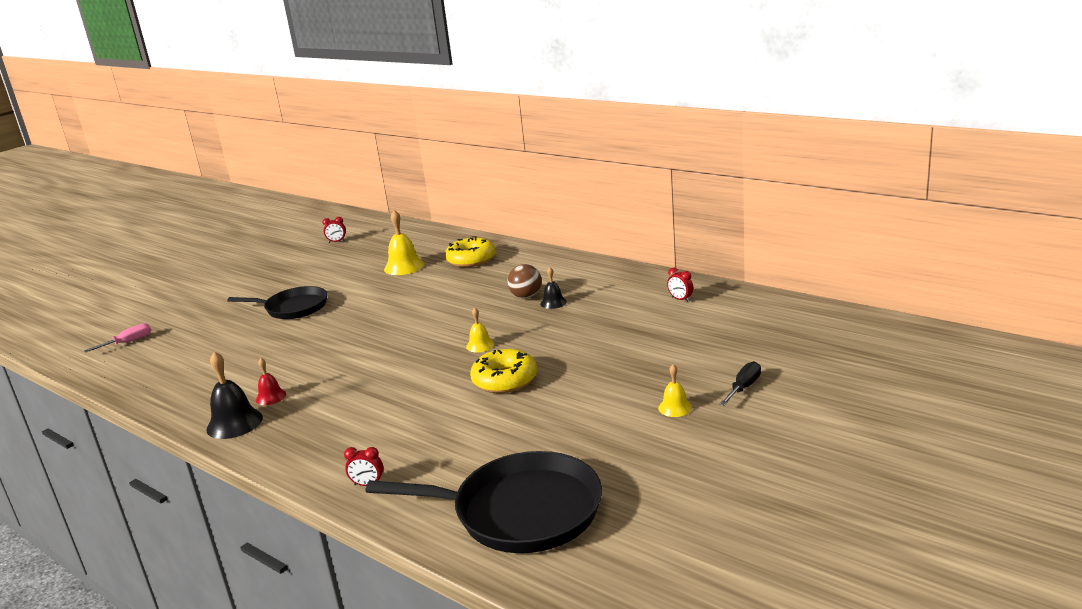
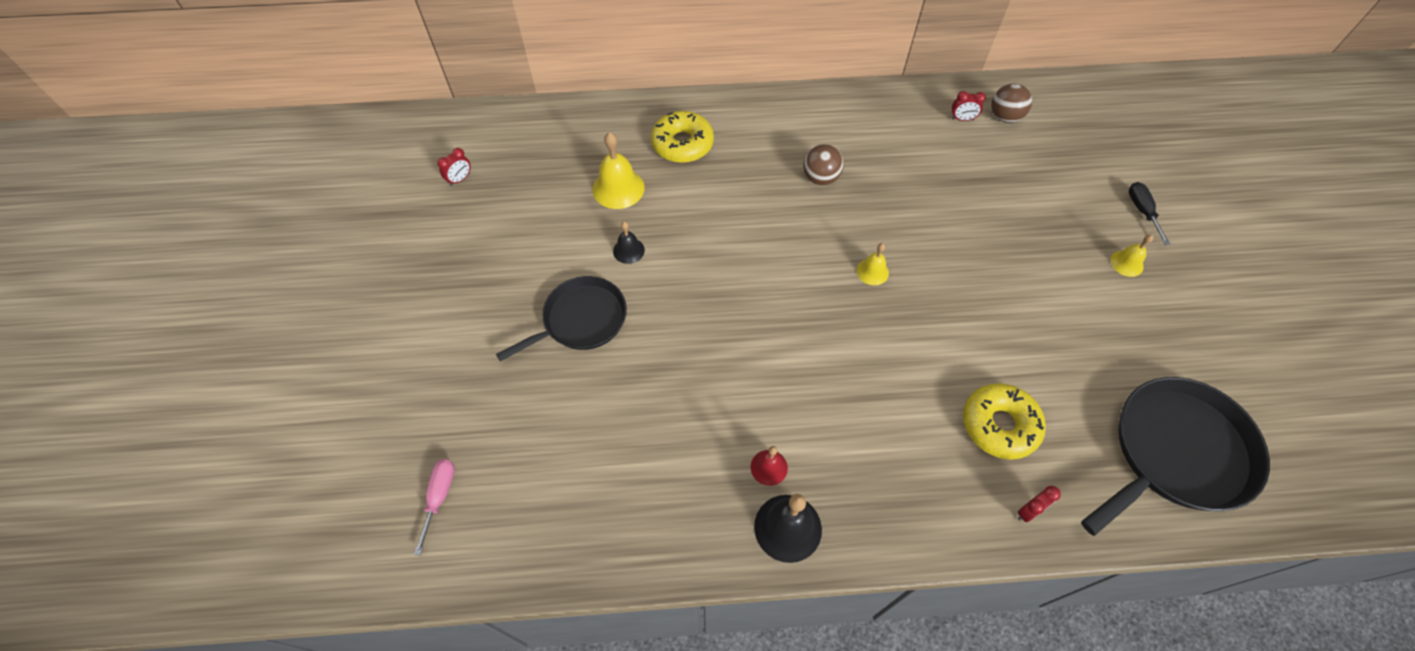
camera: 45 degrees left, 35 degrees up
(505, 380) = (958, 307): yellow donut -> yellow donut (999, 425)
(553, 303) = (858, 175): black bell -> black bell (628, 250)
(717, 307) = (1004, 117): none -> brown ball

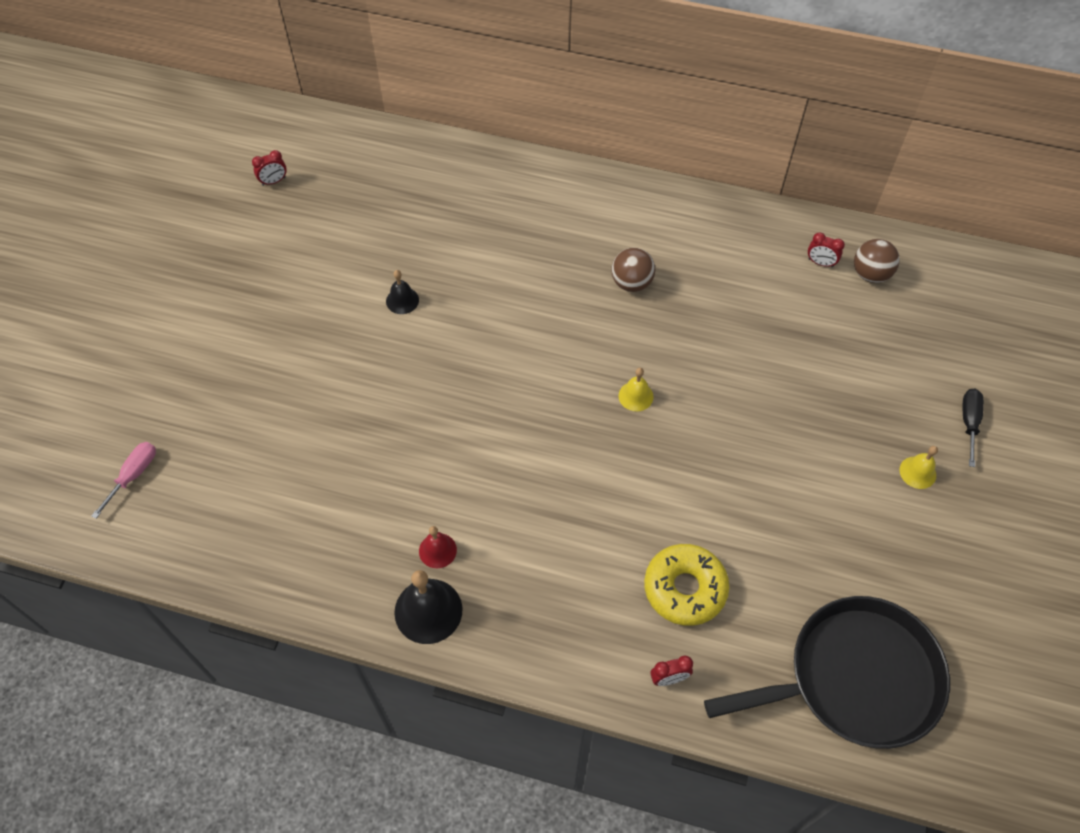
camera: 20 degrees right, 0 degrees up
(581, 320) = (327, 355): black pan -> none
(618, 188) = (421, 234): yellow bell -> none
(682, 144) = (506, 206): yellow donut -> none

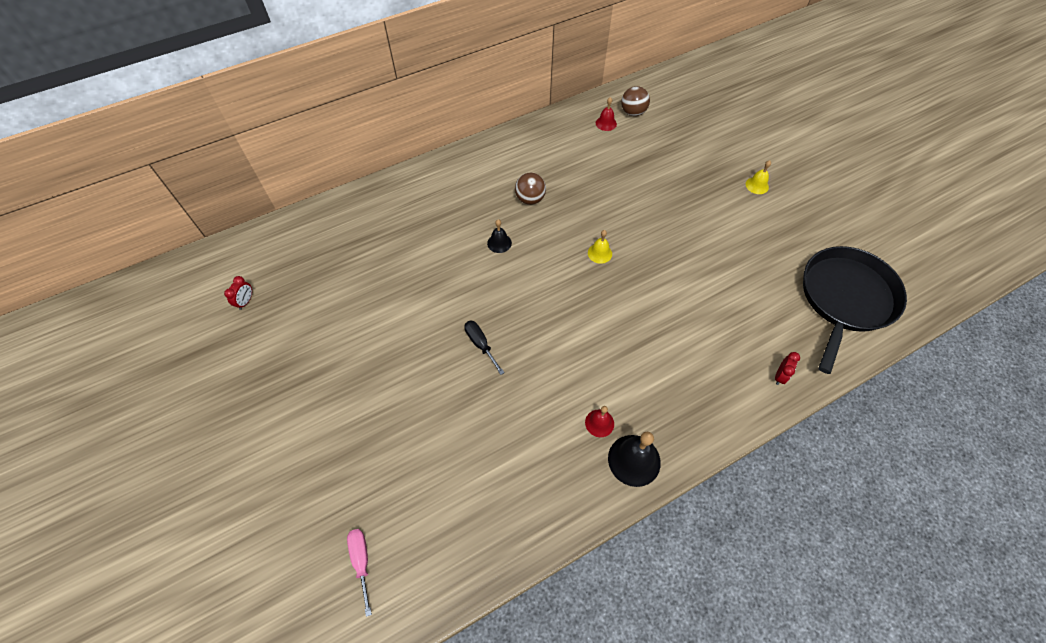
camera: 45 degrees left, 0 degrees up
(402, 300) = (415, 306): black bell -> black bell (499, 243)
(685, 588) = (734, 326): yellow donut -> none
(820, 263) = (606, 123): red clock -> red bell
(969, 423) = (749, 147): black screwdriver -> black screwdriver (480, 344)

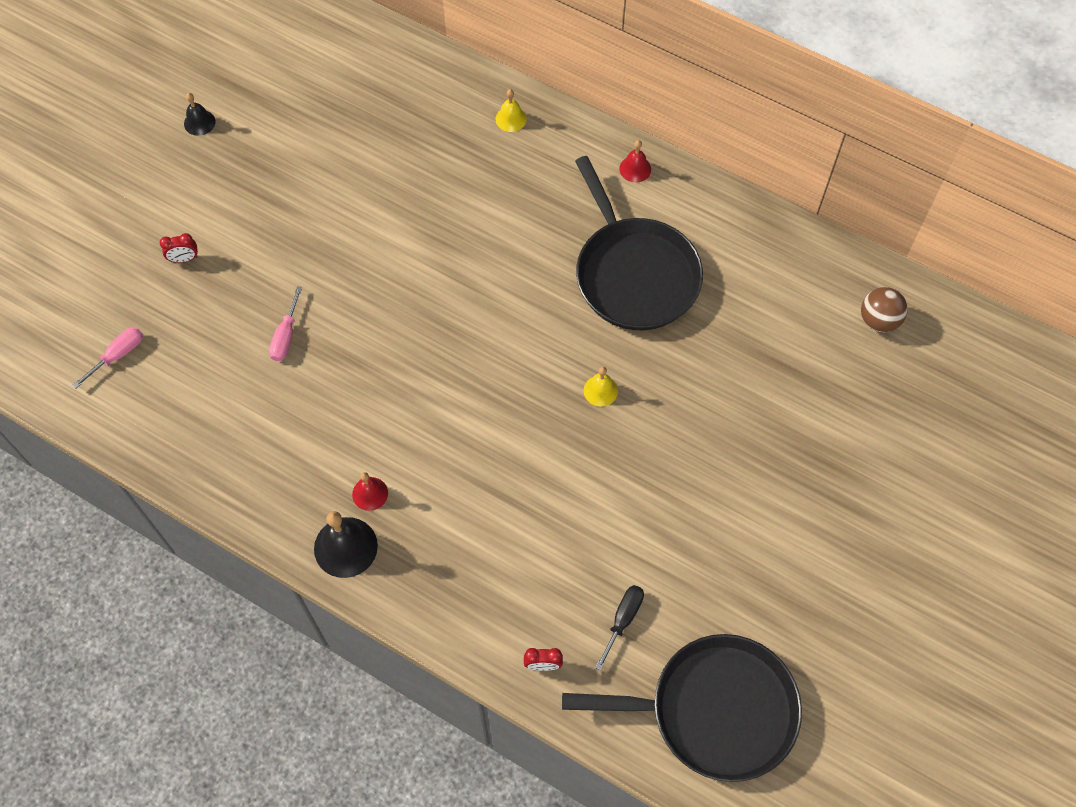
camera: 60 degrees right, 5 degrees up
(246, 301) = (318, 88): red clock -> red clock (184, 259)
(435, 420) = (286, 336): none -> pink screwdriver
(480, 344) = (397, 330): black screwdriver -> black screwdriver (623, 620)
(499, 243) = (545, 276): black bell -> black bell (199, 122)
(530, 199) = (634, 274): brown ball -> black pan
(606, 123) = (832, 297): red bell -> red bell (635, 169)
(757, 185) = (849, 533): yellow bell -> yellow bell (511, 119)

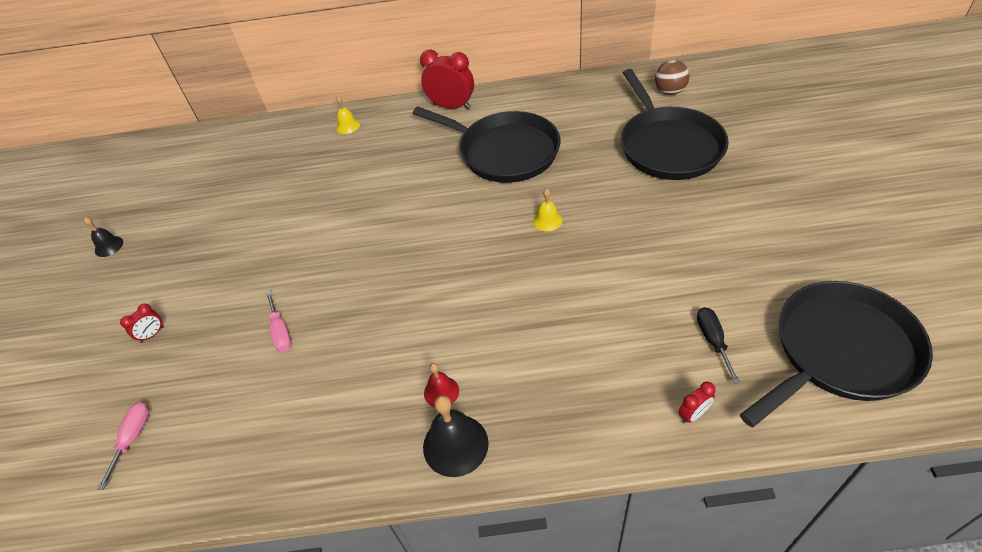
camera: 30 degrees left, 15 degrees down
(635, 169) = (451, 106): red bell -> red clock
(800, 391) = (668, 146): none -> black pan

